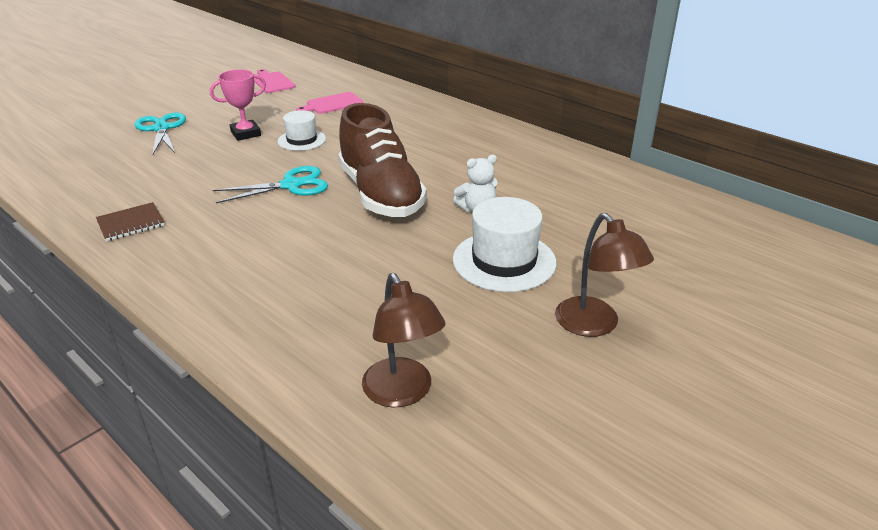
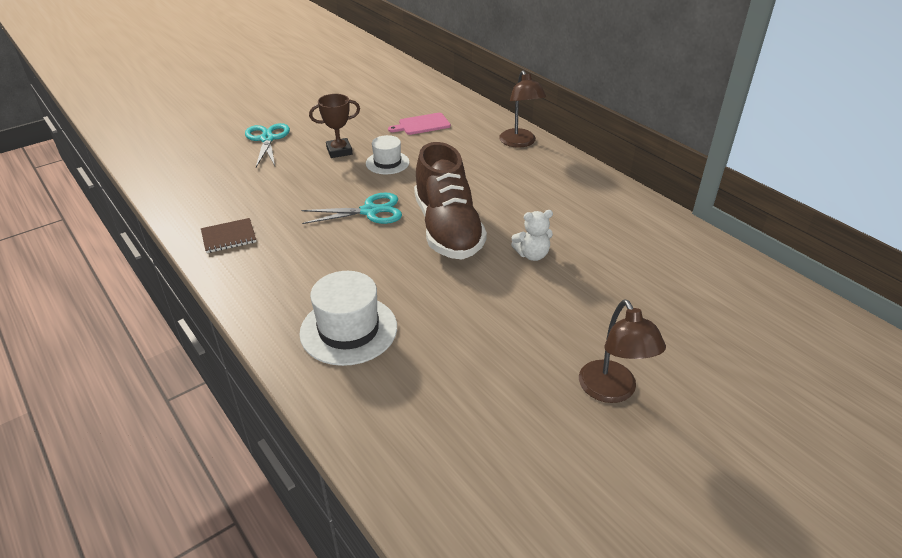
camera: 10 degrees right, 5 degrees up
(246, 134) = (339, 151): pink trophy -> brown trophy
(272, 82) = (372, 95): pink cutting board -> none
(402, 393) = (427, 435): brown lamp -> brown lamp (520, 143)
(504, 261) = (545, 313): white hat -> white hat (348, 330)

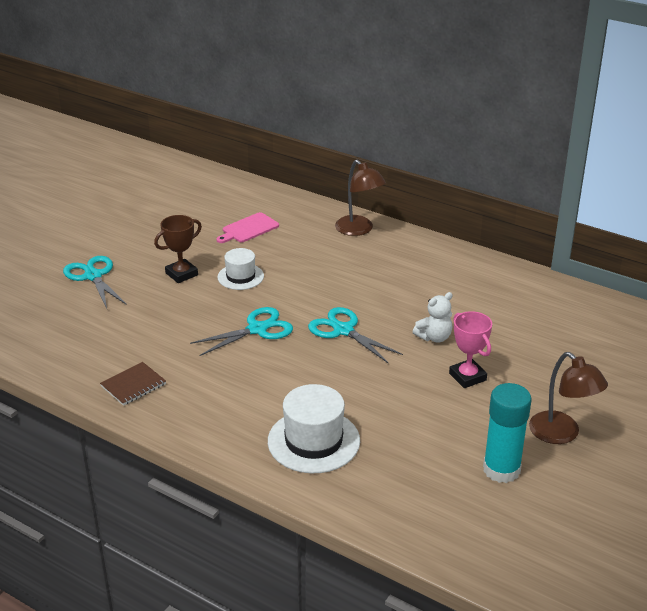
camera: 20 degrees left, 5 degrees down
(447, 229) = (343, 330): brown shoe -> turquoise scissors
(521, 414) = (501, 470): none -> turquoise glue stick
(543, 302) = (467, 377): none -> pink trophy

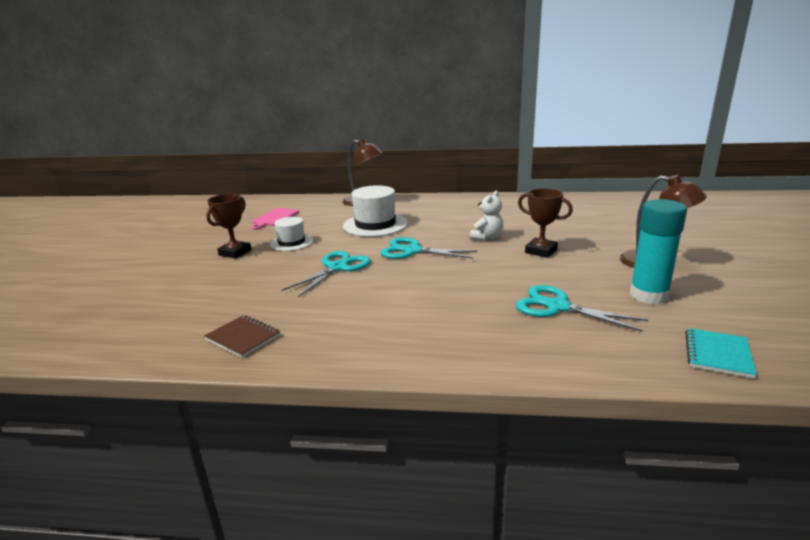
camera: 25 degrees left, 10 degrees down
(93, 276) = (143, 273): turquoise scissors -> turquoise scissors (557, 307)
(133, 385) = (243, 337): brown notebook -> brown notebook turned 75 degrees counterclockwise
(313, 441) = (471, 325): white hat -> white hat (375, 225)
(467, 377) = (541, 251): pink trophy -> brown trophy
(477, 546) = (718, 354): none -> turquoise notebook

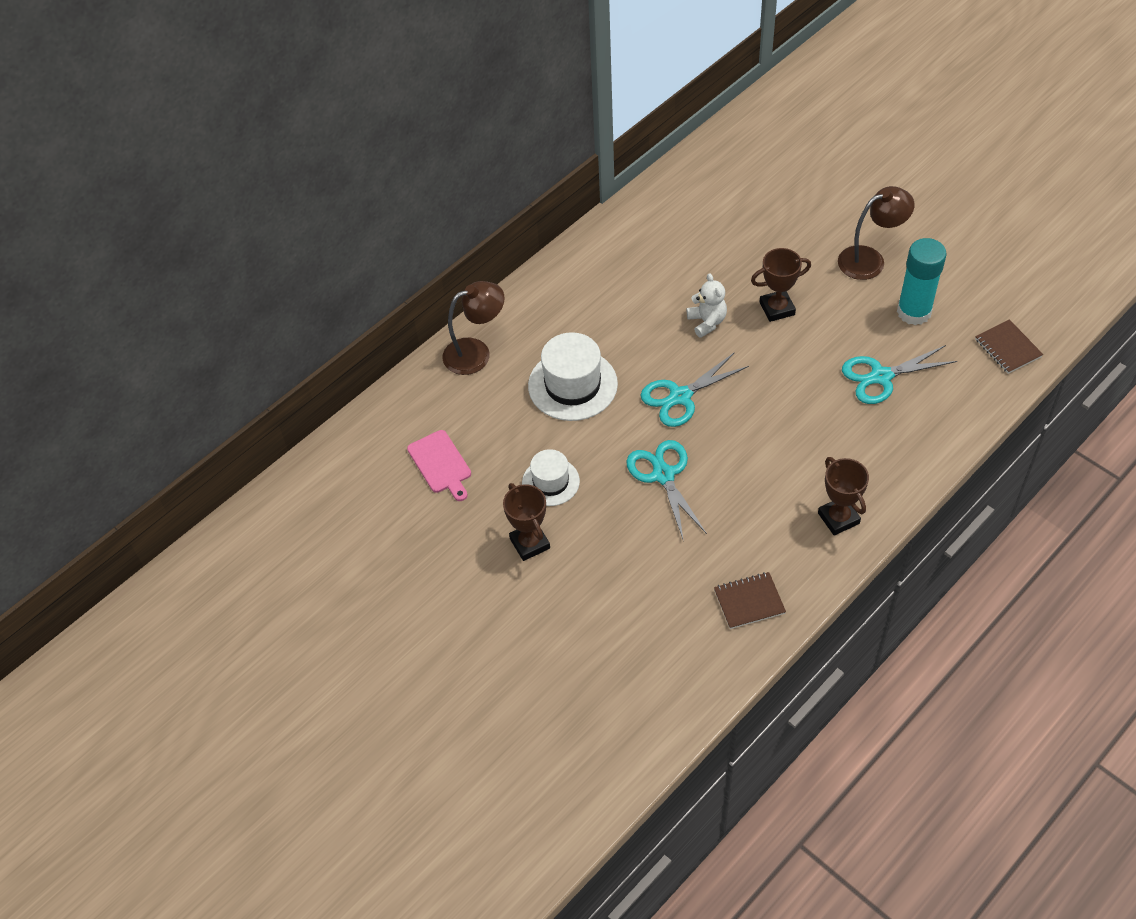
camera: 50 degrees left, 30 degrees up
(378, 344) = (838, 518): none -> brown trophy
(718, 354) = (1008, 348): turquoise notebook -> brown notebook

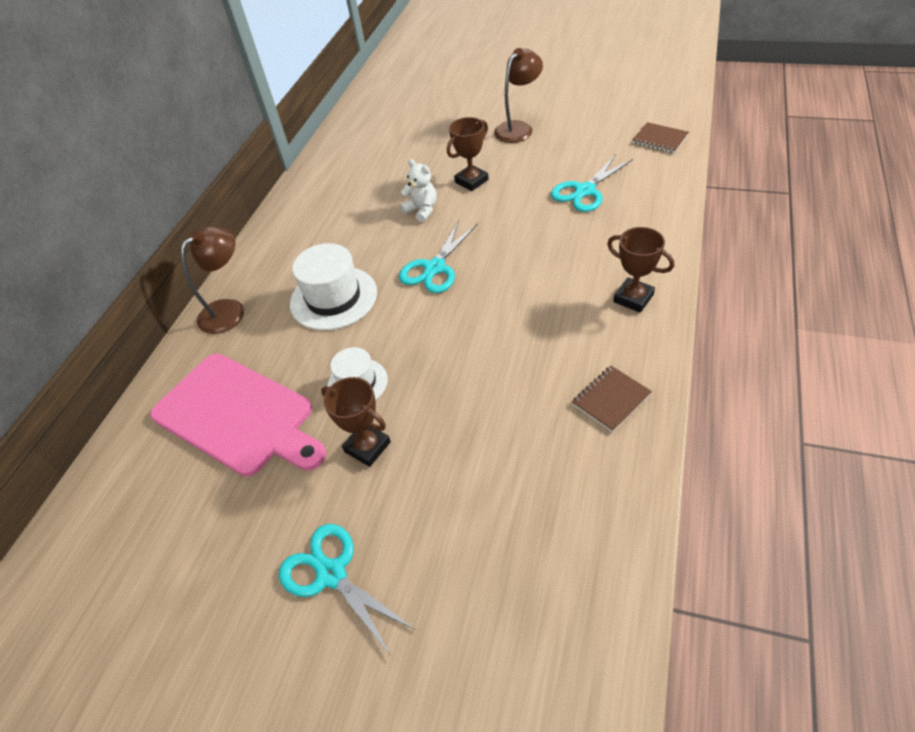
camera: 25 degrees left, 5 degrees down
(440, 464) = (237, 416): pink cutting board -> pink cutting board, size x2.05
(663, 475) = (459, 331): turquoise scissors -> turquoise scissors (331, 574)
(914, 312) = (575, 145): turquoise glue stick -> none

